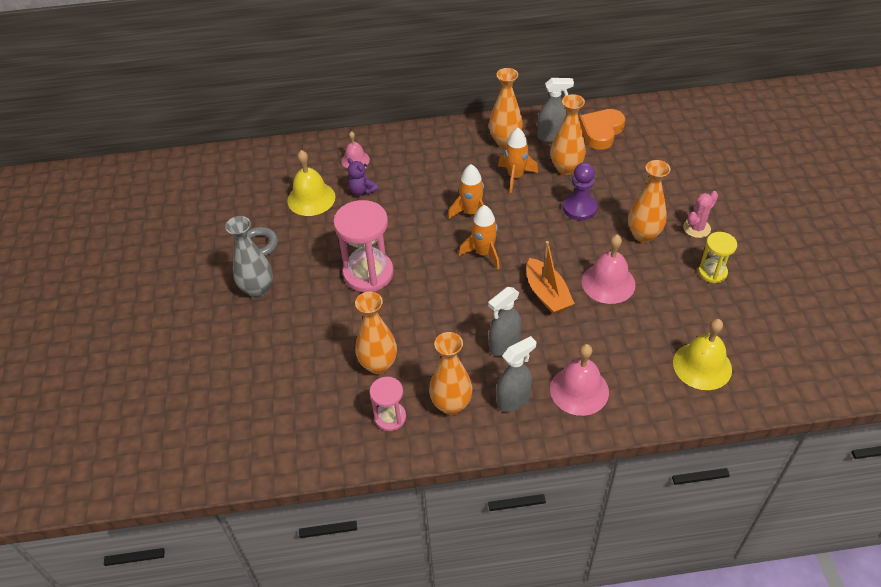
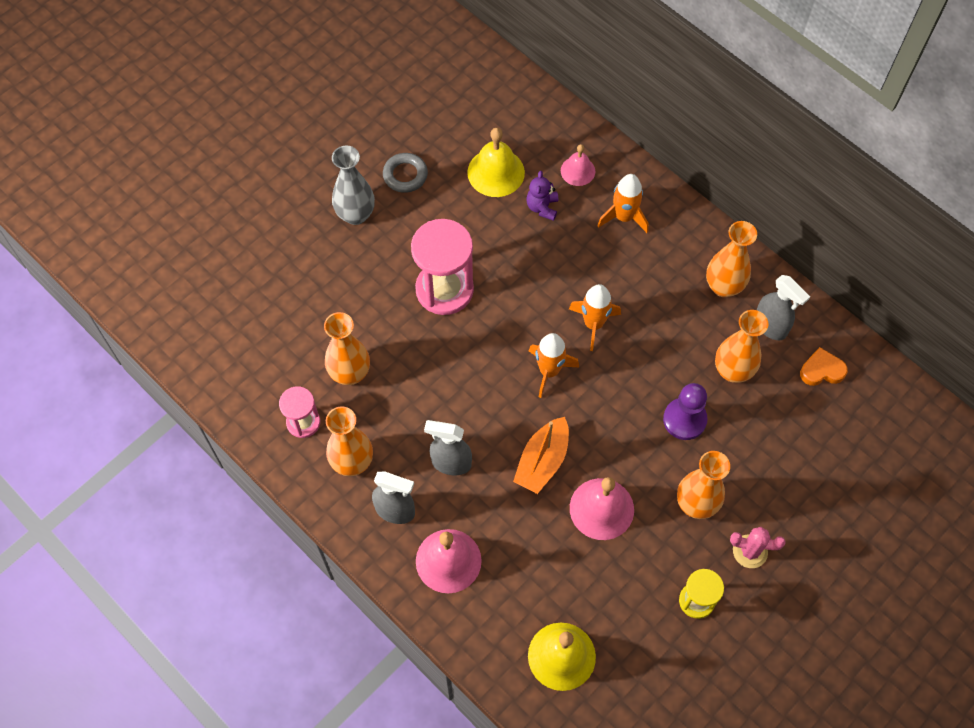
camera: 50 degrees right, 15 degrees up
(515, 176) = (679, 331): orange rocket -> orange rocket (623, 217)
(601, 132) = (821, 370): orange heart -> orange heart, size x0.65

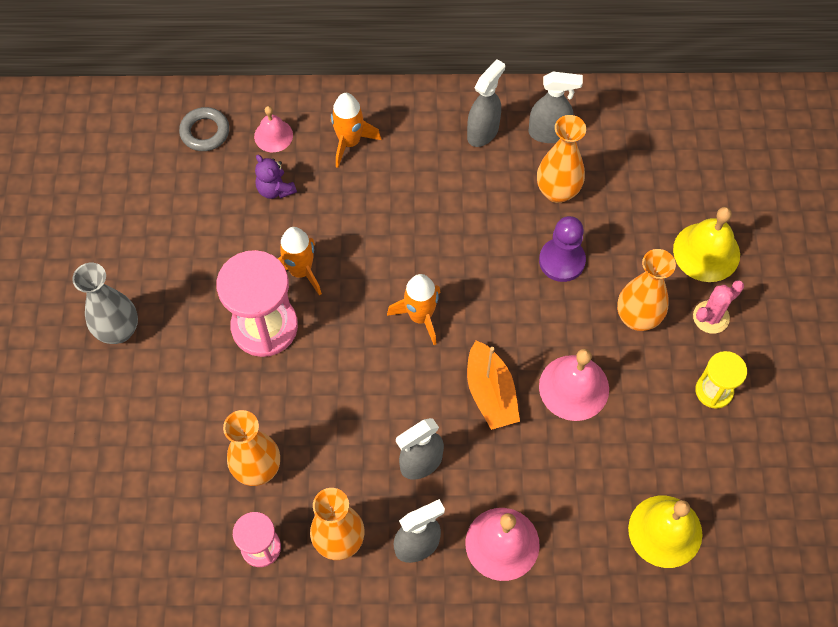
camera: 45 degrees left, 0 degrees up
(405, 175) = (128, 260): grey ring -> grey ring (205, 132)
(496, 172) = (205, 193): yellow bell -> yellow bell (706, 252)
(593, 324) = (415, 248): orange rocket -> orange rocket (300, 271)
(723, 286) = (483, 132): orange vase -> grey spray bottle
(821, 370) = (619, 134): orange heart -> none

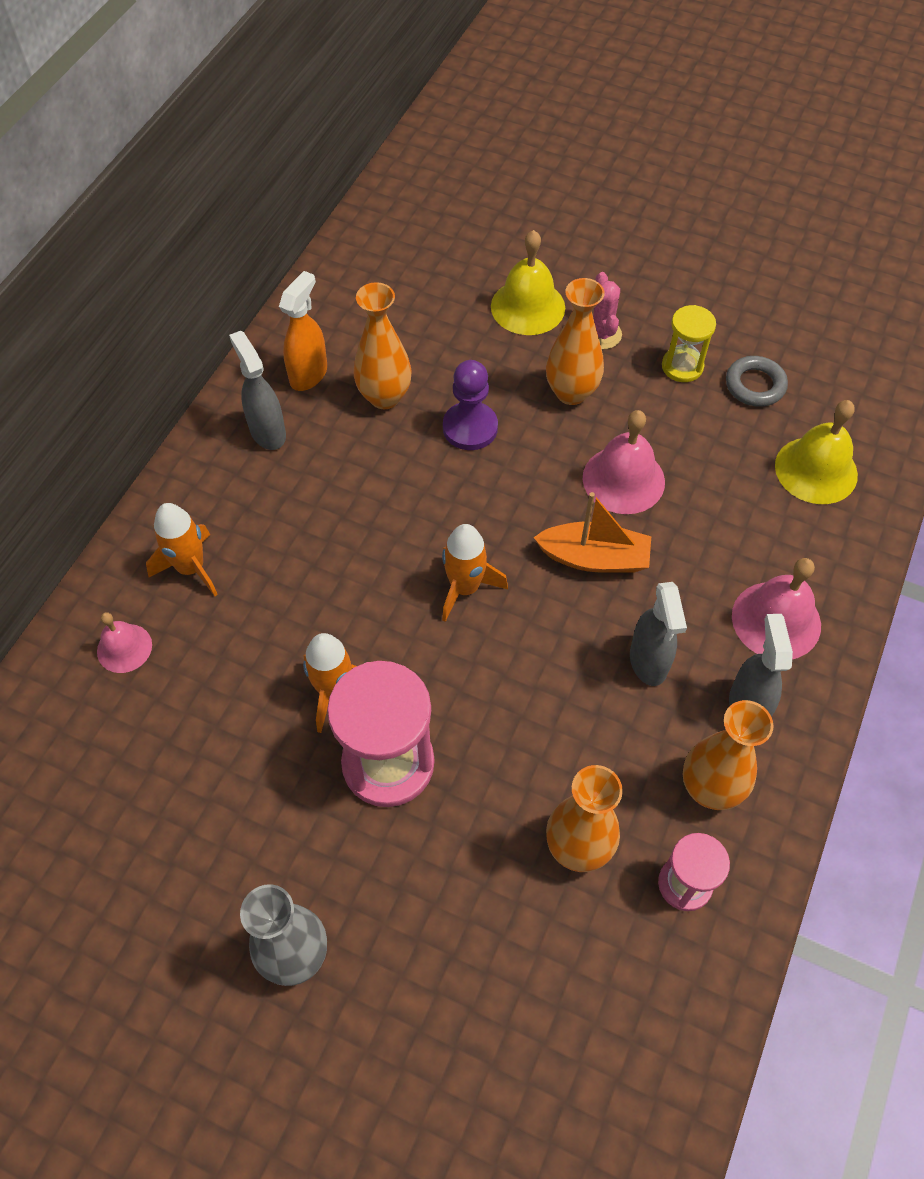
camera: 65 degrees left, 5 degrees down
(205, 132) = (63, 727): grey ring -> grey ring (755, 385)
(275, 189) = (202, 676): purple teddy bear -> none
(549, 133) = (309, 374): grey spray bottle -> orange spray bottle

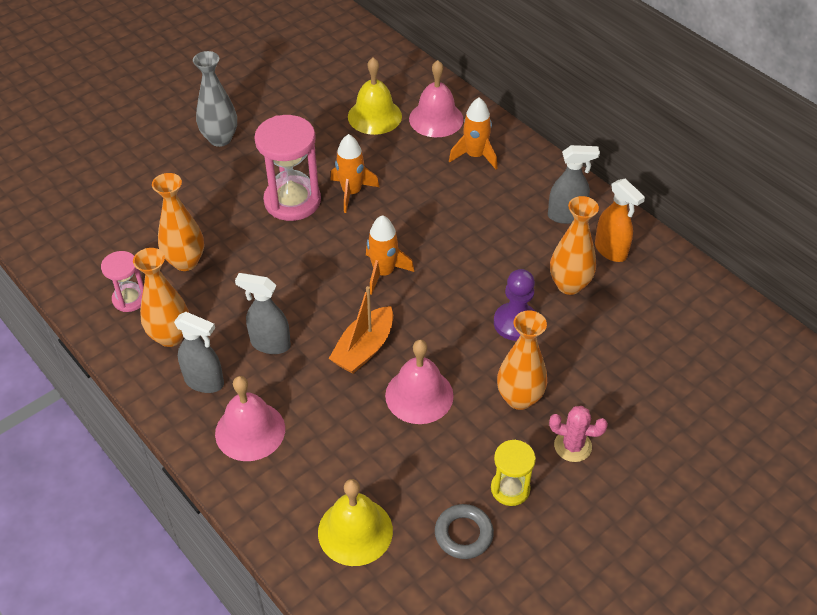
camera: 115 degrees right, 10 degrees down
(124, 648) = (436, 119): pink bell -> pink bell, size x1.64
(528, 307) = (626, 407): yellow bell -> yellow bell (374, 116)

